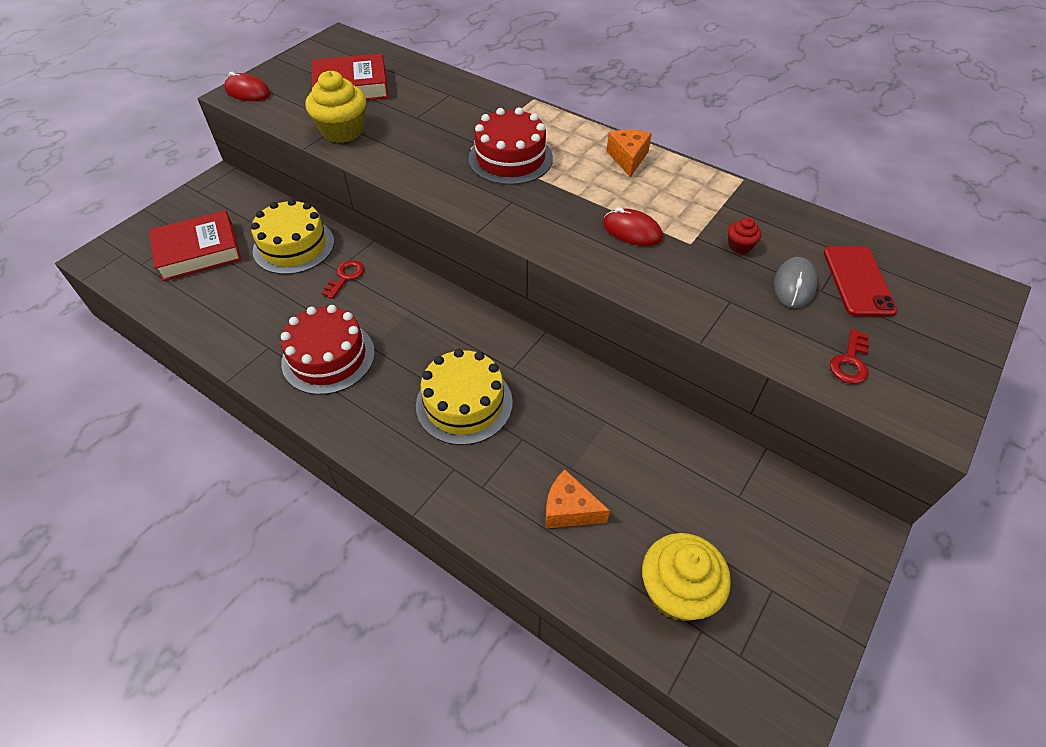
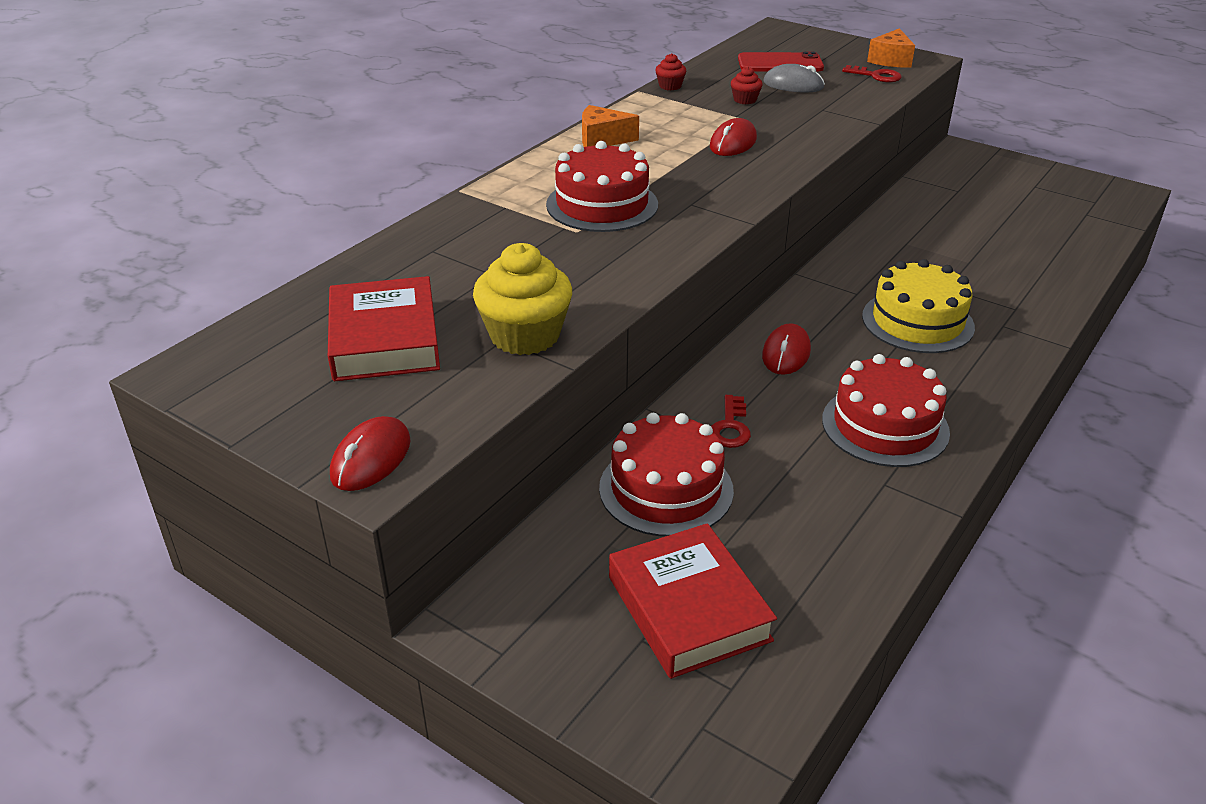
camera: 90 degrees left, 15 degrees down
(294, 246) = (666, 489): yellow cake -> red cake
(345, 277) = (730, 427): red key -> red key turned 105 degrees counterclockwise
(426, 313) = (786, 353): none -> red mouse
(569, 510) = (1014, 264): orange cheese -> orange cheese (891, 60)
(677, 591) = (1060, 221): yellow cupcake -> none
(761, 198) = (670, 86): none -> red cupcake

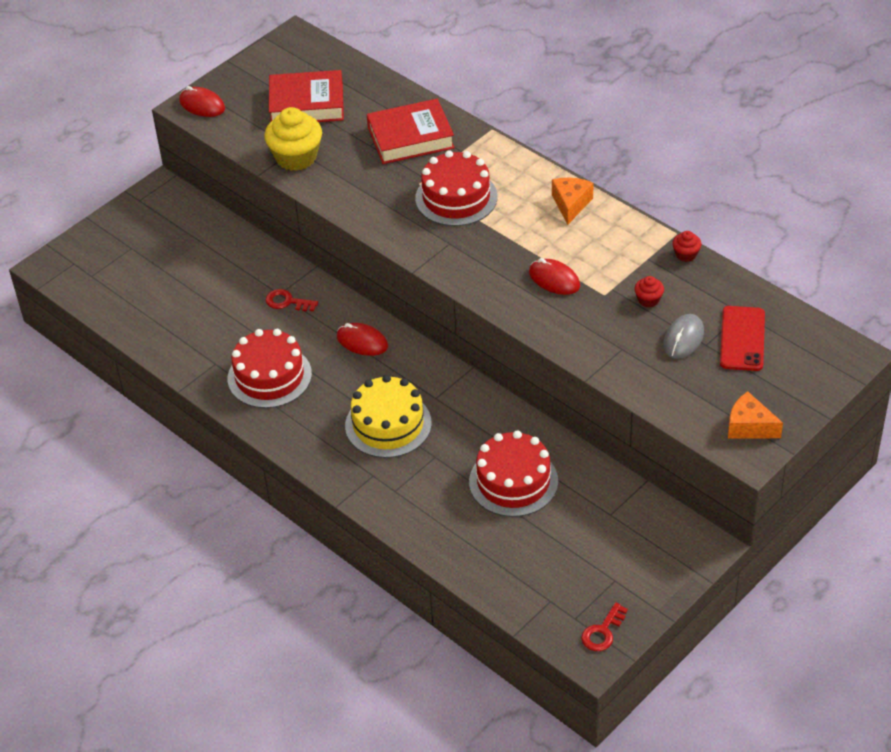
camera: 100 degrees right, 10 degrees up
(666, 489) = (238, 267): red cake -> red cake (513, 481)
(688, 608) = (145, 266): red book -> red book (410, 137)
(876, 76) = (704, 405): red key -> red key (603, 632)

